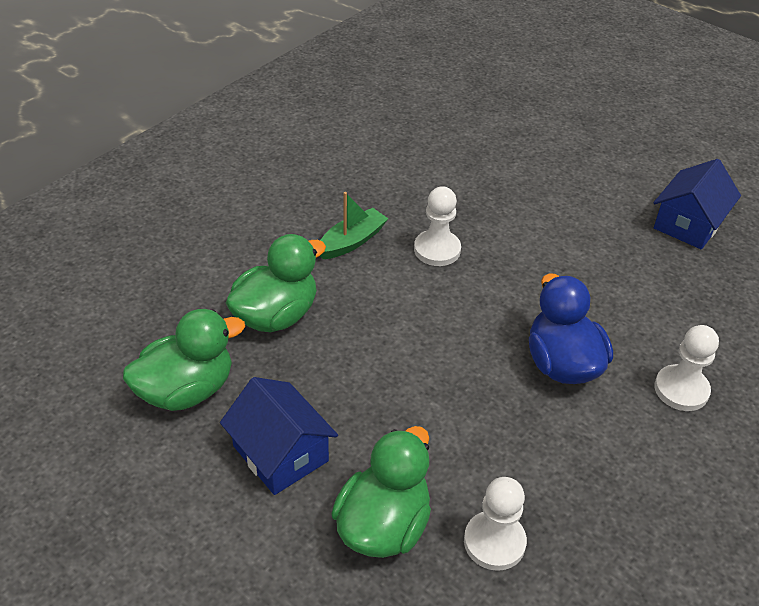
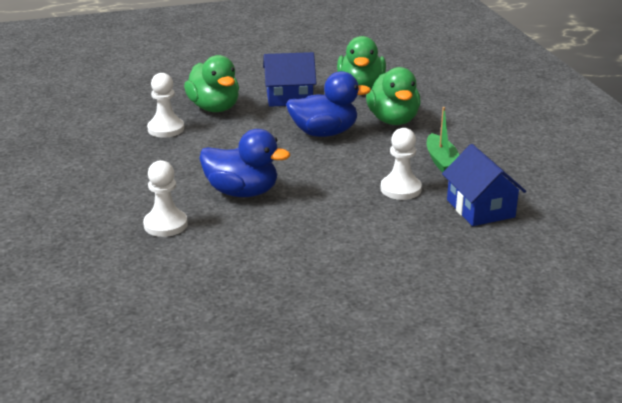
camera: 125 degrees right, 15 degrees down
(362, 362) = (324, 133): none -> blue duck
(688, 224) = (308, 323): blue house -> blue house (480, 208)

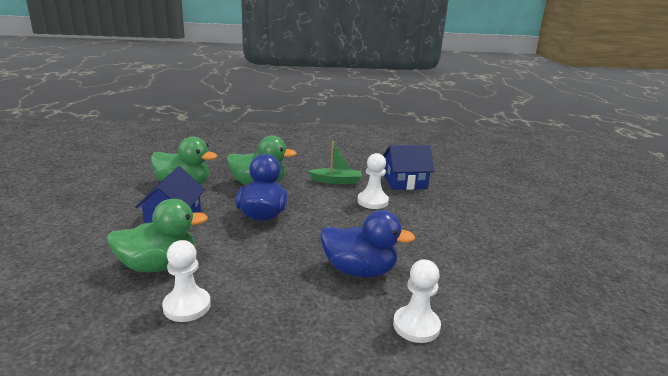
camera: 80 degrees left, 5 degrees down
(242, 192) = (359, 270): blue duck -> blue duck turned 75 degrees clockwise

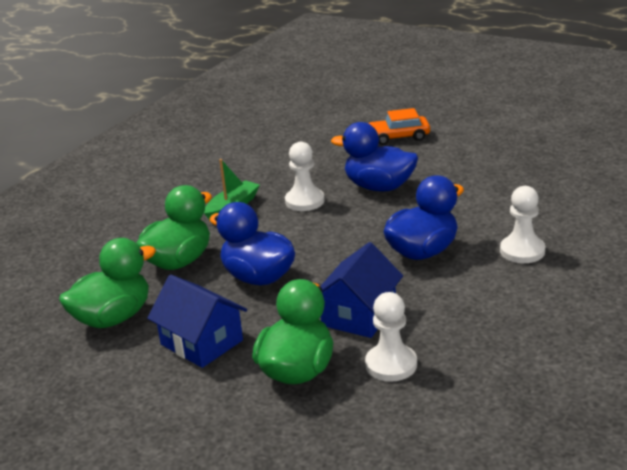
camera: 50 degrees left, 5 degrees up
(405, 182) = (285, 167): blue house -> blue house (359, 315)
(427, 223) = (379, 187): none -> blue duck
(507, 208) = (398, 137): none -> orange car

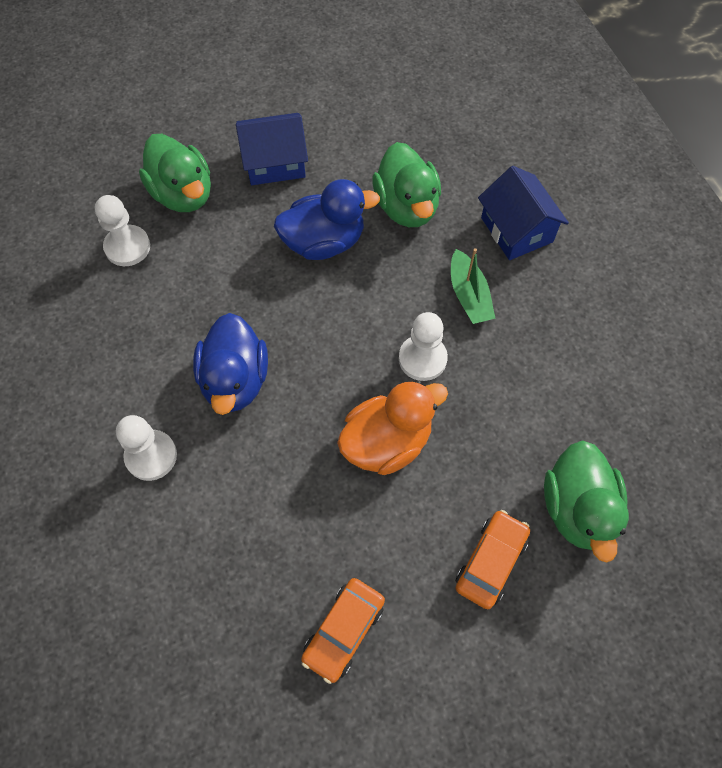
camera: 125 degrees right, 35 degrees up
(113, 318) = (362, 130): green duck -> green duck (577, 509)
(359, 315) = (201, 270): blue house -> blue house (517, 230)
(379, 187) = (387, 442): blue duck -> orange duck
(499, 153) = (344, 631): none -> orange car

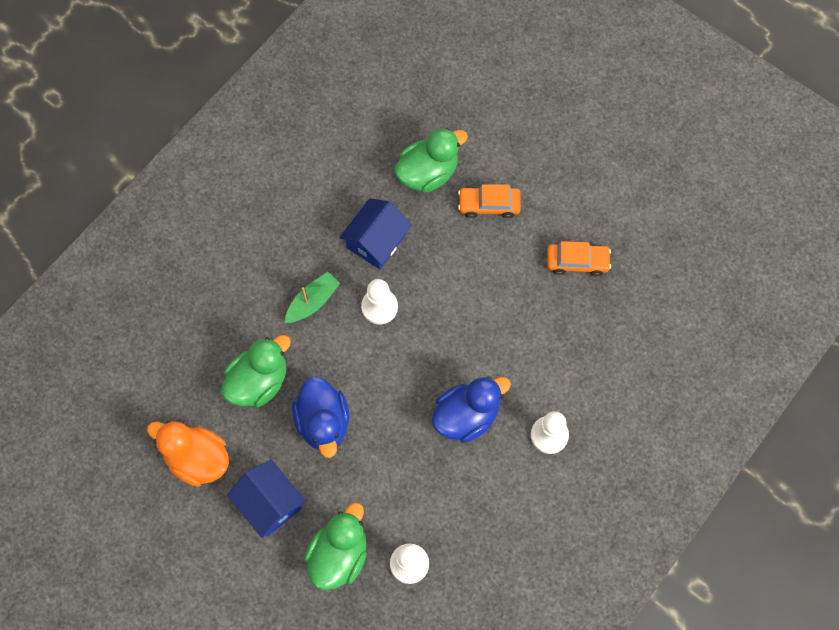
camera: 120 degrees left, 5 degrees up
(324, 242) = (323, 423): blue duck -> blue duck turned 150 degrees counterclockwise
(387, 442) = (451, 298): orange duck -> orange duck (197, 459)
(517, 230) = (238, 296): blue house -> blue house (376, 241)

